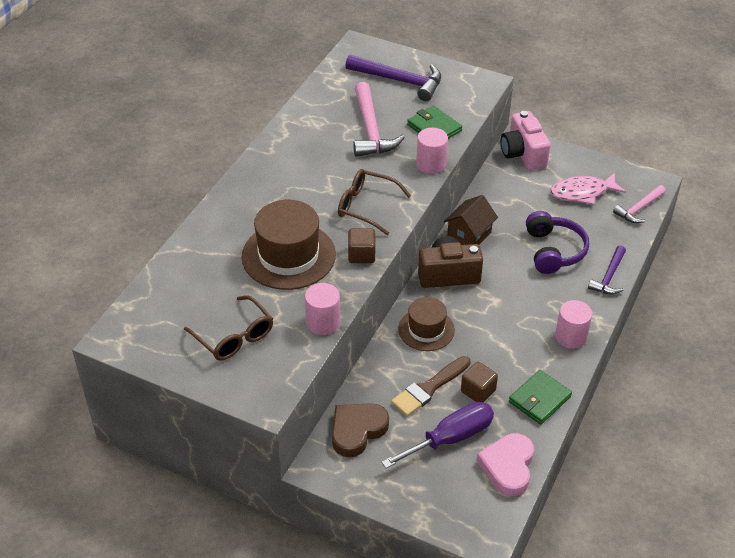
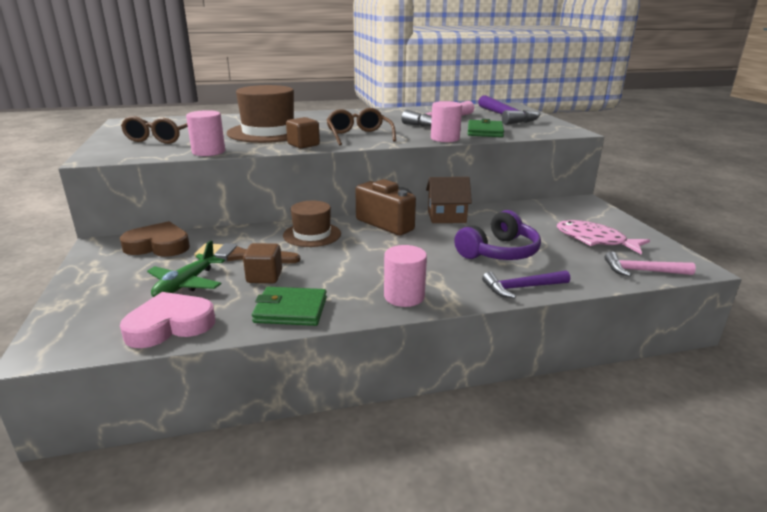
camera: 50 degrees right, 20 degrees down
(450, 438) = (186, 284): purple screwdriver -> green plane
(523, 154) = (576, 207): pink camera -> none

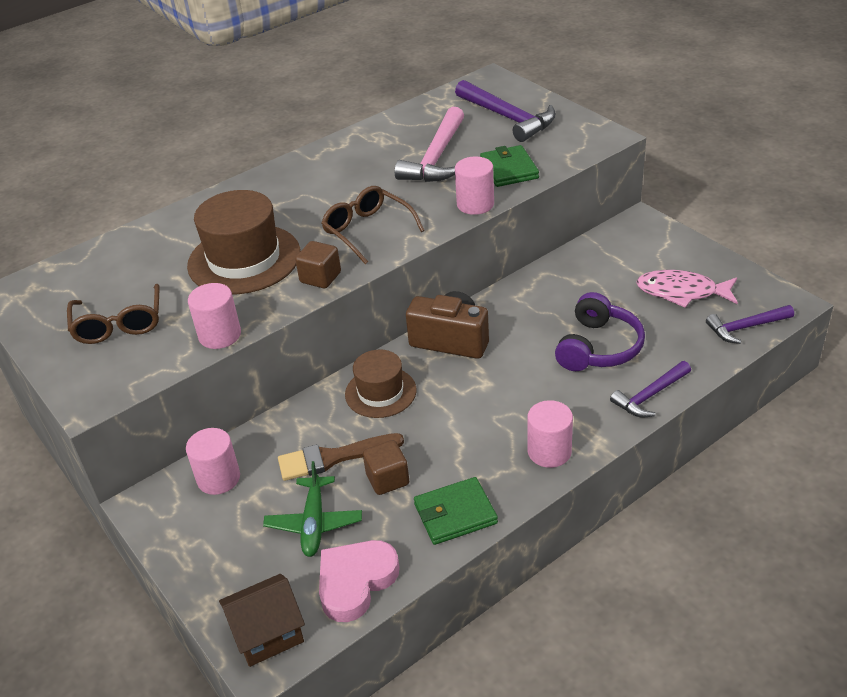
camera: 20 degrees left, 15 degrees up
(158, 246) = (218, 478): brown heart -> pink cylinder
(446, 217) = (507, 304): brown house -> brown house (267, 633)
(642, 271) = (745, 327): pink hammer -> purple hammer

